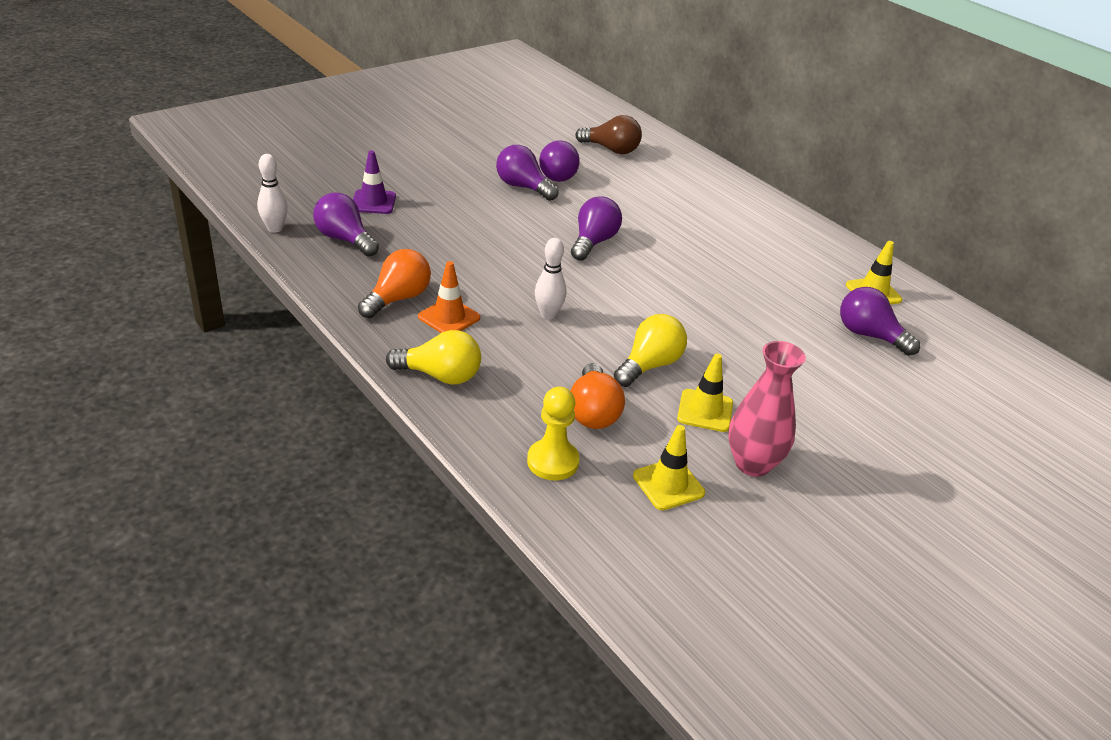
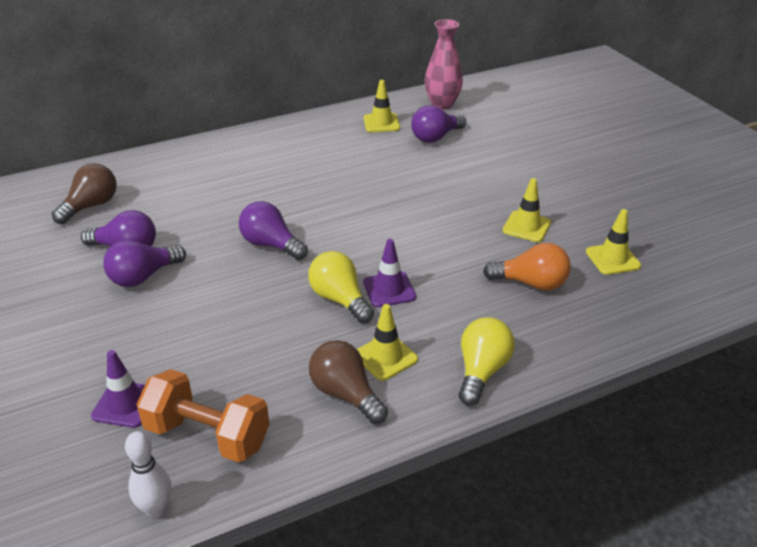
camera: 75 degrees left, 0 degrees up
(345, 239) = (207, 435): purple light bulb -> orange dumbbell
(398, 299) = (345, 394): orange light bulb -> brown light bulb
(449, 317) = (385, 357): orange traffic cone -> yellow traffic cone
(548, 314) = (389, 290): white bowling pin -> purple traffic cone
(553, 461) = (595, 314): yellow pawn -> none
(649, 365) = (469, 243): yellow light bulb -> yellow light bulb (340, 299)
(752, 464) = (584, 217): pink vase -> pink vase (442, 104)

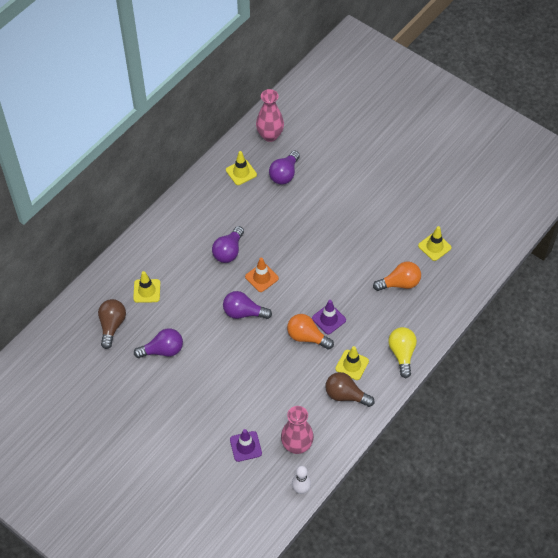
camera: 25 degrees left, 20 degrees up
(143, 277) = (189, 366): purple light bulb -> purple light bulb (228, 251)
(207, 435) = (297, 445): orange dumbbell -> pink vase
(327, 218) = (261, 277): none -> orange traffic cone
(340, 299) = (307, 337): yellow light bulb -> orange light bulb
(526, 227) = (378, 239): yellow traffic cone -> yellow traffic cone (147, 291)

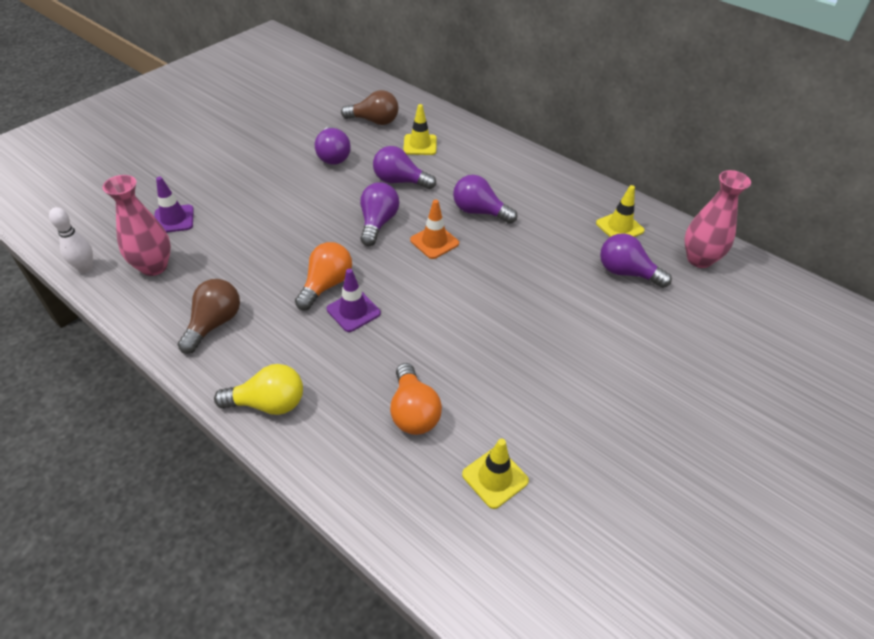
camera: 90 degrees right, 10 degrees down
(194, 302) = (400, 181): none -> purple light bulb
(352, 365) = (265, 334): yellow traffic cone -> none

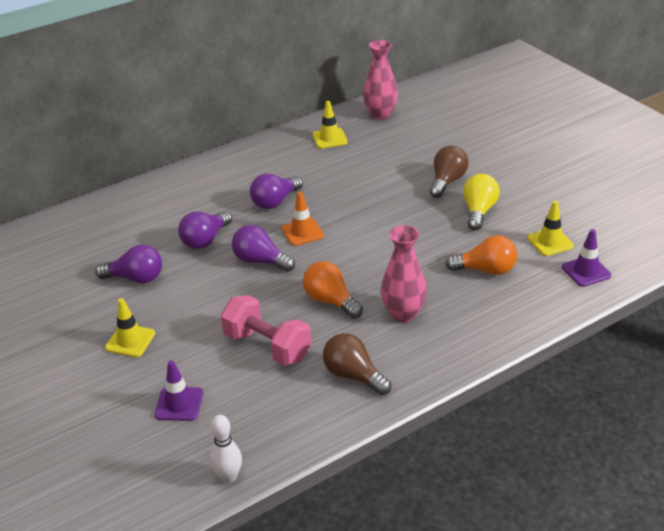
camera: 70 degrees left, 10 degrees down
(154, 267) = (252, 419): pink vase -> pink vase (403, 313)
(252, 255) = (267, 346): none -> pink dumbbell
(268, 403) = (458, 345): yellow light bulb -> yellow light bulb (479, 211)
(353, 311) = (370, 288): purple traffic cone -> purple traffic cone (586, 271)
(374, 121) = (91, 243): brown light bulb -> brown light bulb (447, 181)
(420, 145) = (154, 220): yellow traffic cone -> yellow traffic cone (130, 341)
(626, 272) = (381, 147): purple light bulb -> none

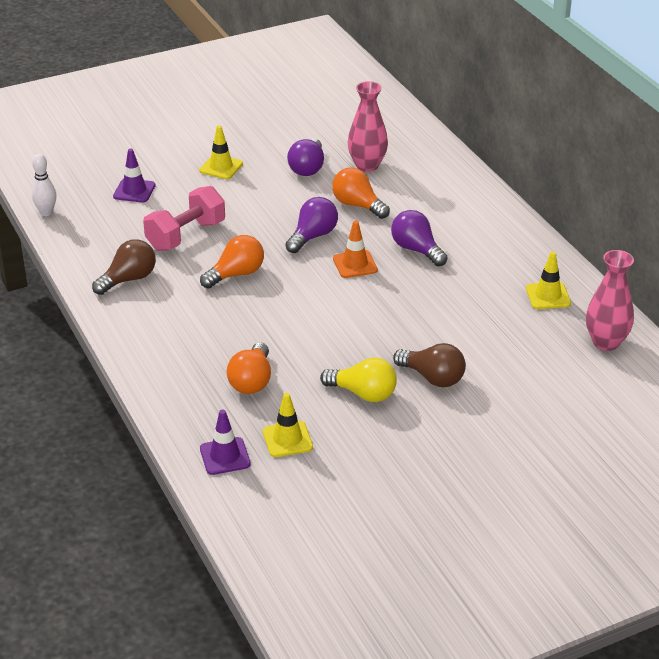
camera: 95 degrees right, 0 degrees up
(205, 240) = (357, 205): purple light bulb -> orange light bulb
(403, 313) = (201, 316): pink vase -> pink vase (367, 165)

